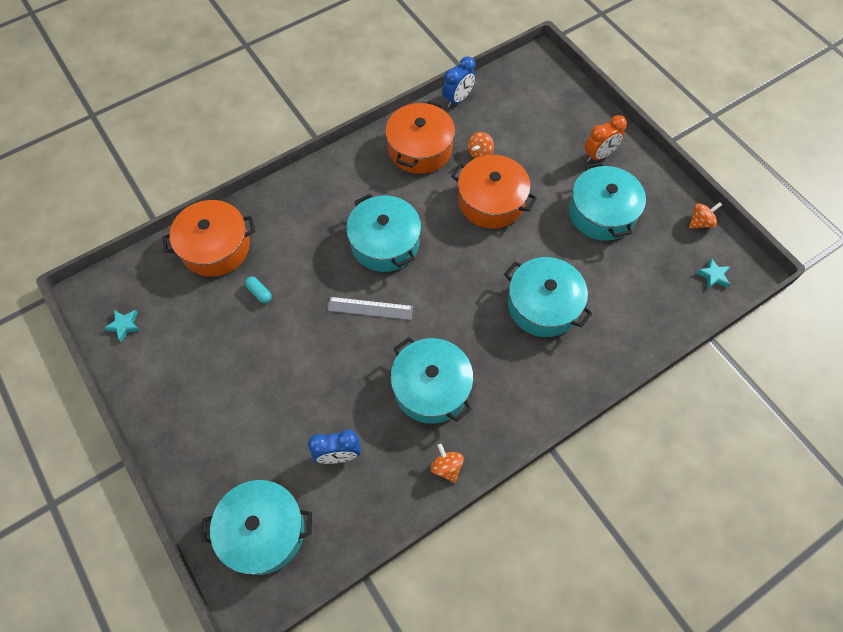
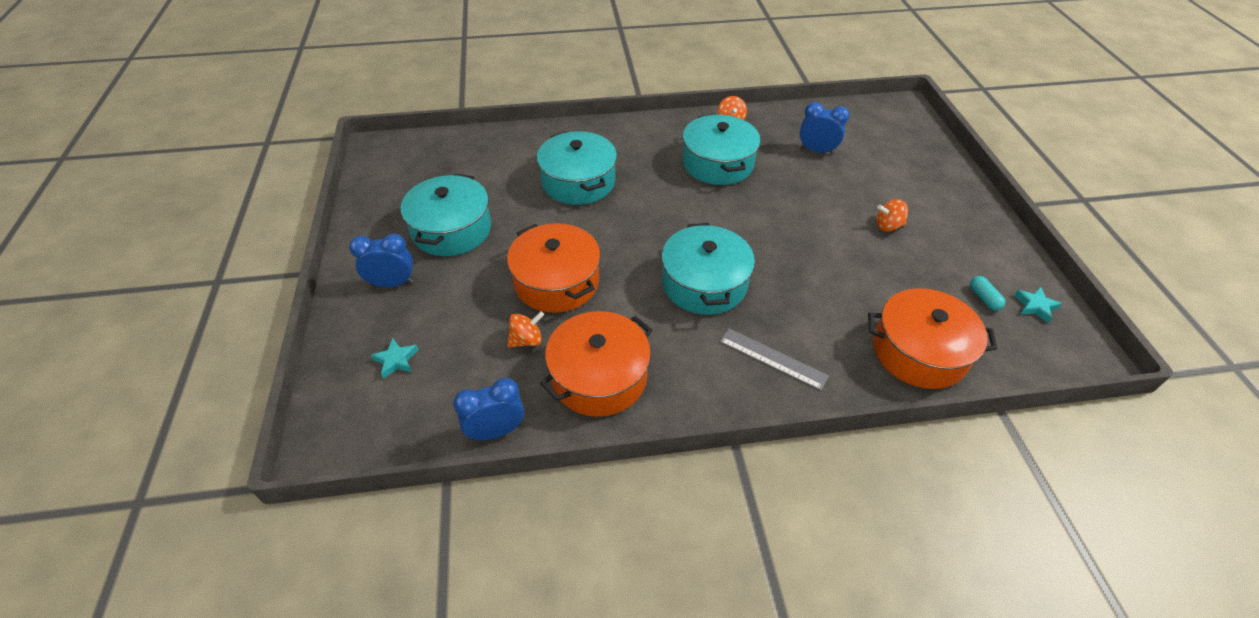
camera: 155 degrees left, 15 degrees down
(259, 293) = (868, 285): turquoise capsule -> turquoise capsule (984, 298)
(263, 531) = (890, 132): turquoise pot -> none
(370, 308) = (748, 233): grey ruler -> grey ruler (772, 358)
(599, 155) = (392, 283): orange clock -> blue clock
(700, 222) = (370, 190): orange spinning top -> orange spinning top (888, 226)
(713, 276) = (410, 153): turquoise star -> turquoise star (396, 360)

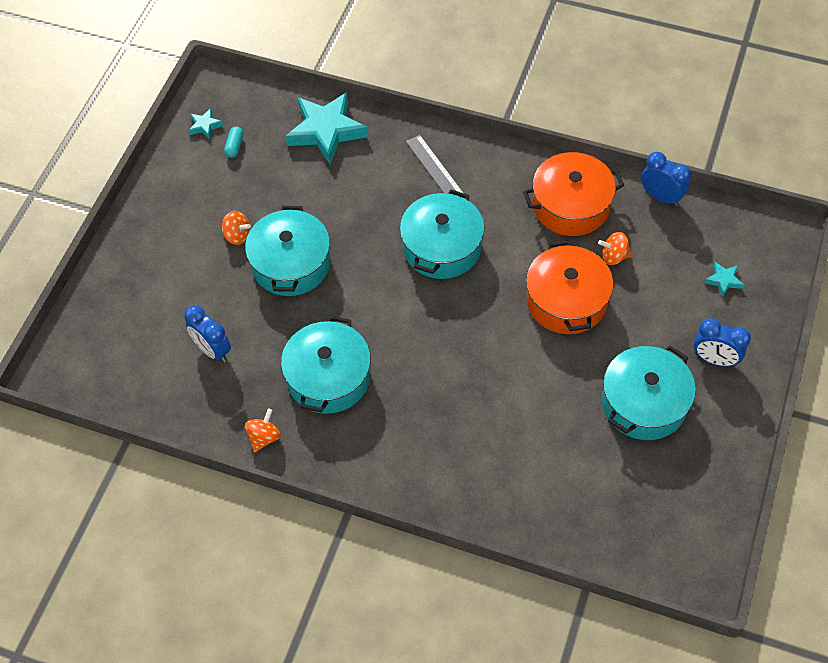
camera: 150 degrees left, 10 degrees up
(496, 431) = (661, 197): blue clock -> blue clock turned 150 degrees counterclockwise
(578, 182) = (489, 415): turquoise pot -> turquoise pot (291, 264)
(919, 352) = (326, 131): orange pot -> turquoise star

